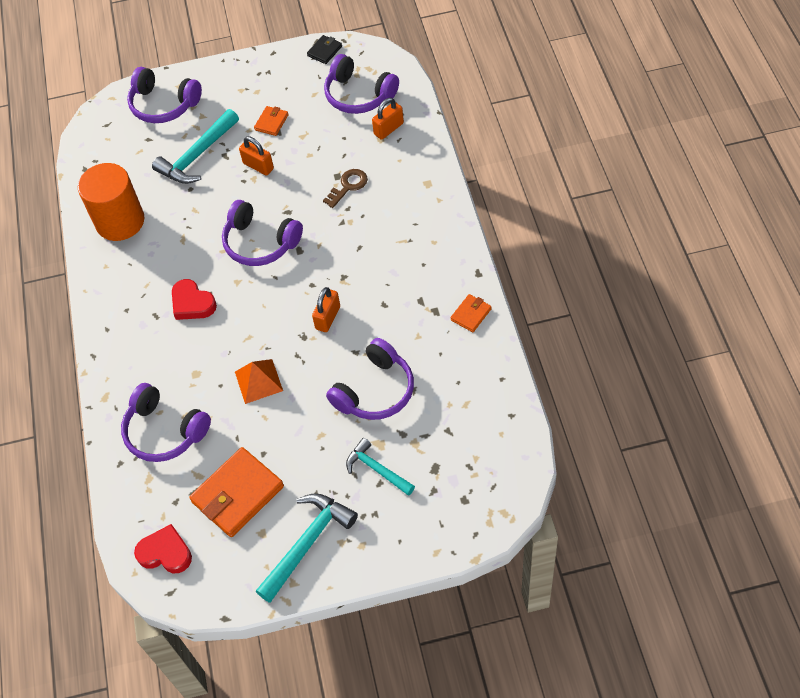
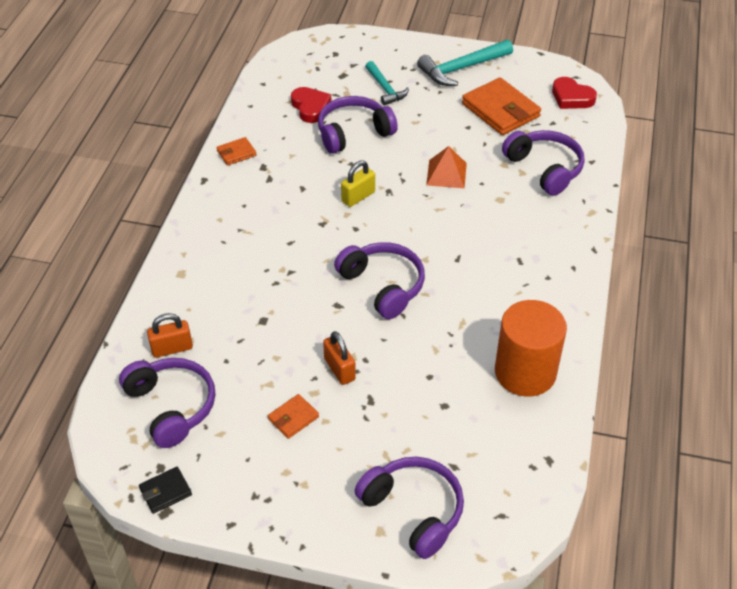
camera: 160 degrees left, 10 degrees down
(192, 303) = (478, 257): red heart -> red heart (310, 107)
(197, 156) = (403, 414): turquoise hammer -> none
(238, 494) = (500, 110): orange wallet -> orange wallet turned 75 degrees clockwise
(328, 318) = (358, 197): orange padlock -> yellow padlock
(348, 186) = (259, 304): brown key -> none

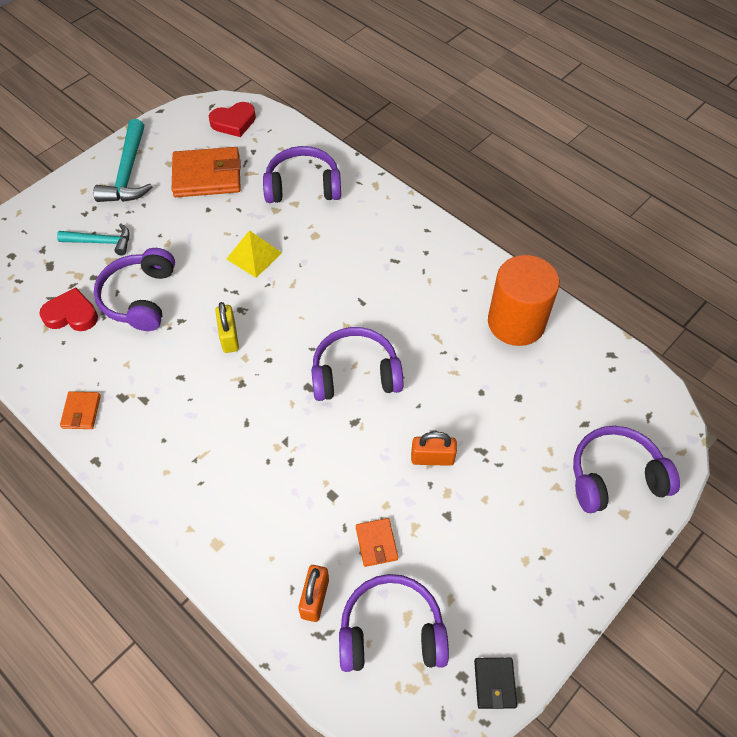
camera: 60 degrees left, 10 degrees up
(293, 418) = (467, 524): orange wallet -> orange wallet (376, 543)
(446, 174) = (254, 255): orange pyramid -> yellow pyramid

